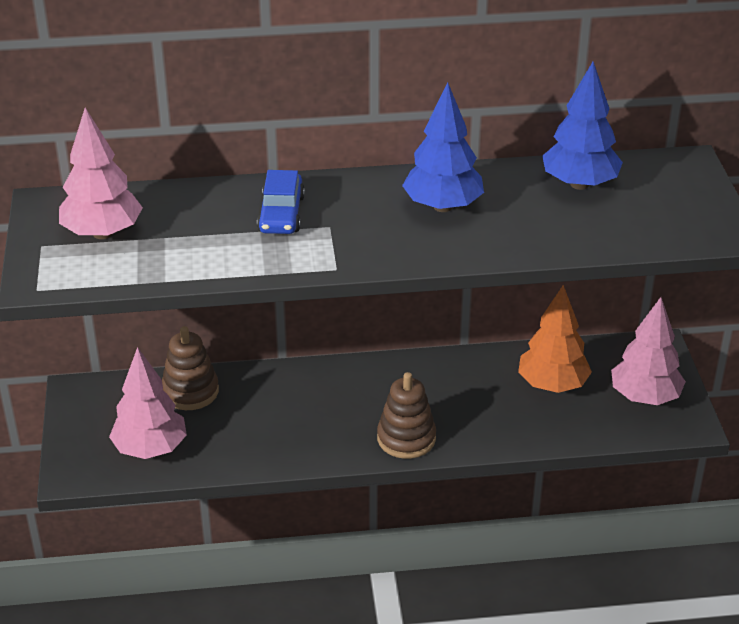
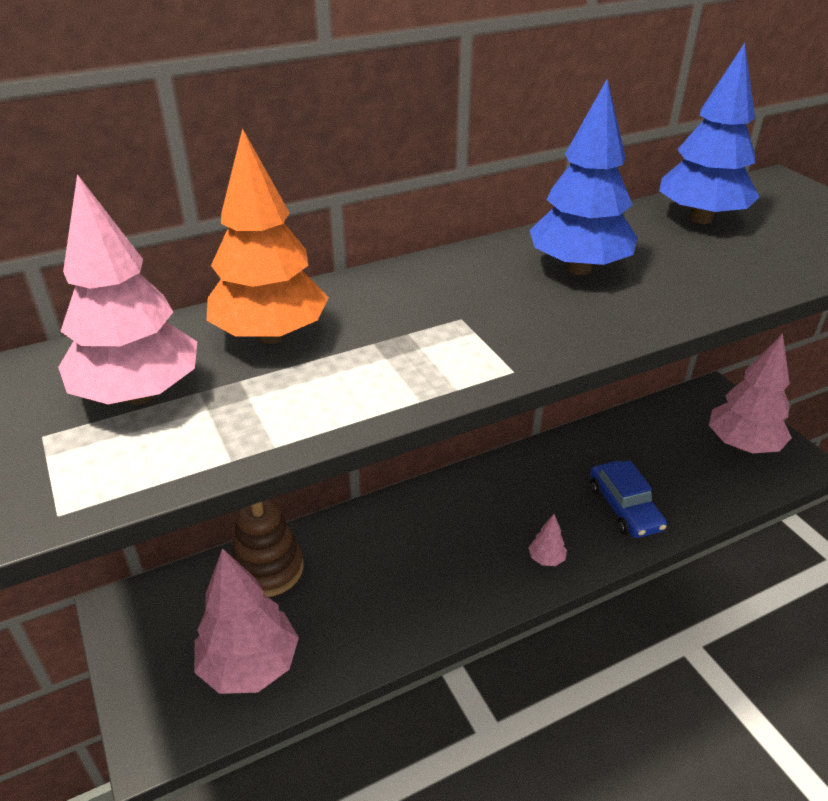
camera: 20 degrees left, 0 degrees up
(281, 214) = (387, 316): blue car -> blue car (624, 507)
(406, 438) = (546, 559): brown stacking toy -> pink tree
(552, 385) = (650, 455): orange tree -> orange tree (271, 336)

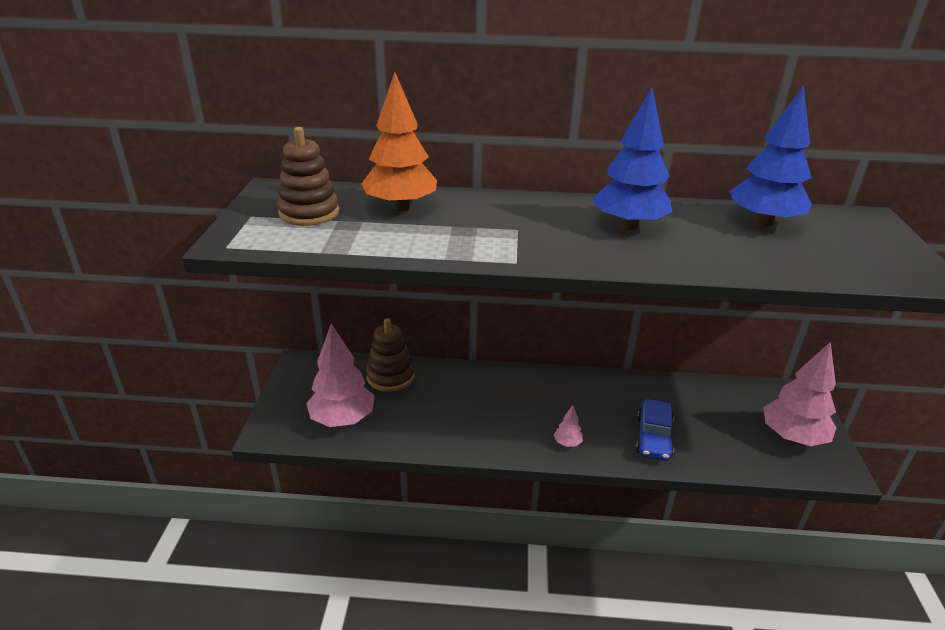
camera: 30 degrees right, 5 degrees down
(139, 394) = (309, 213): pink tree -> brown stacking toy

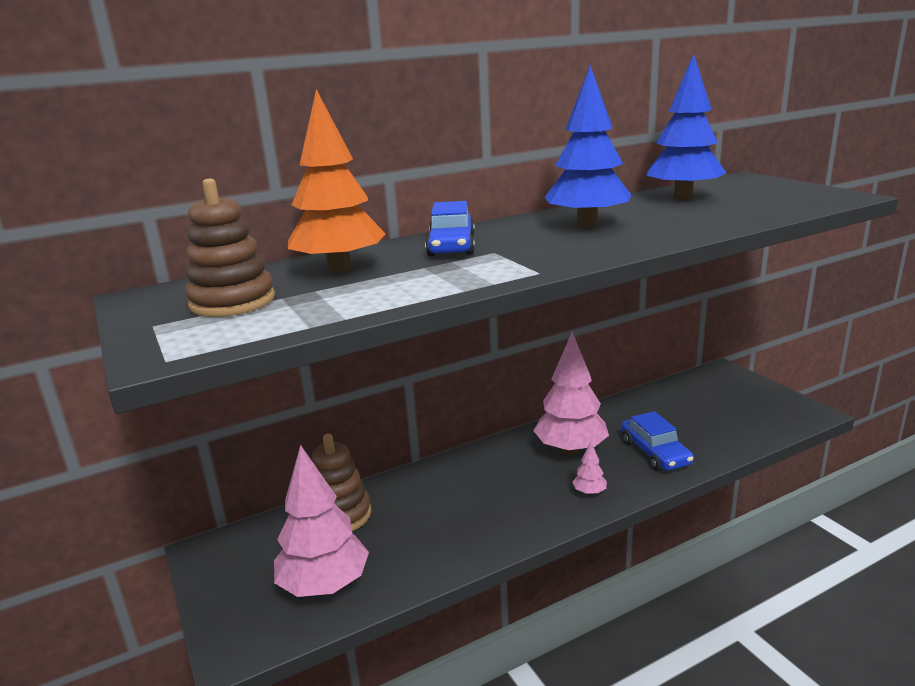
camera: 30 degrees left, 10 degrees down
(498, 211) = (451, 246): none -> blue car
(792, 437) = (753, 404): pink tree -> pink tree (570, 450)

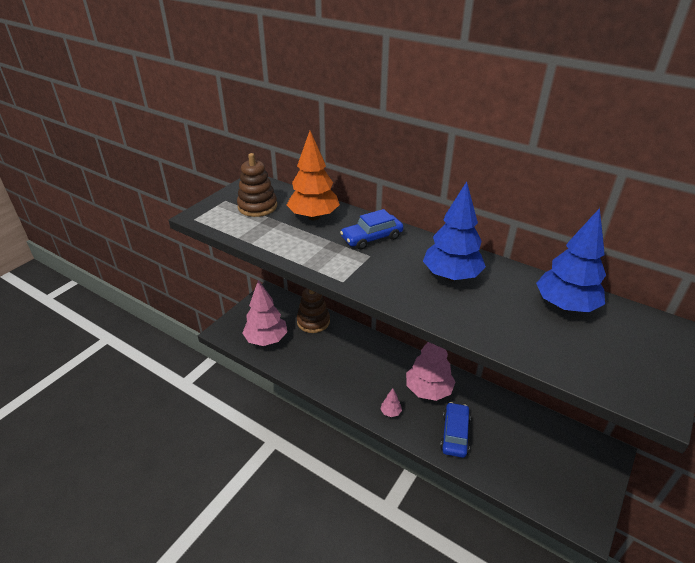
camera: 60 degrees right, 15 degrees up
(655, 452) = (455, 434): blue car -> blue car turned 150 degrees clockwise

